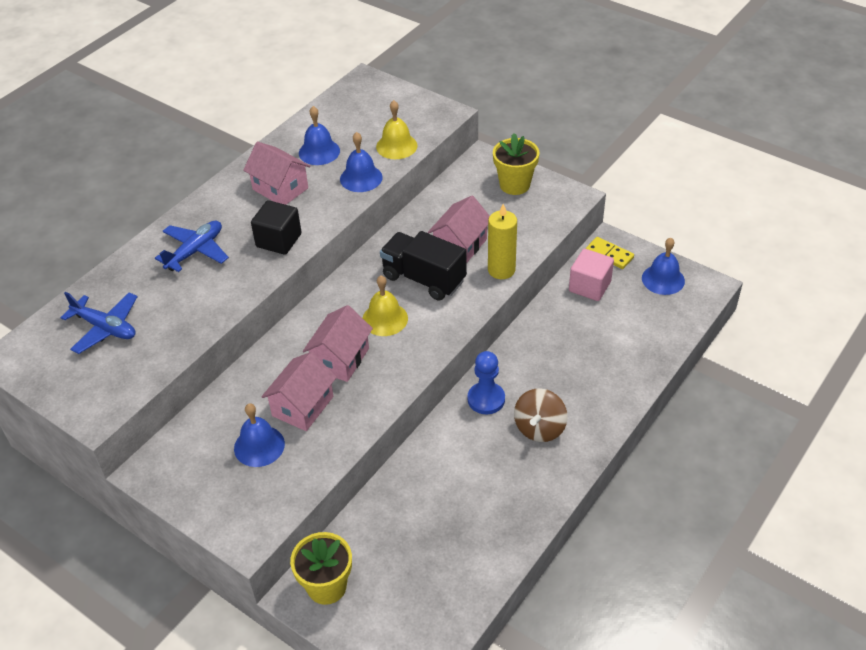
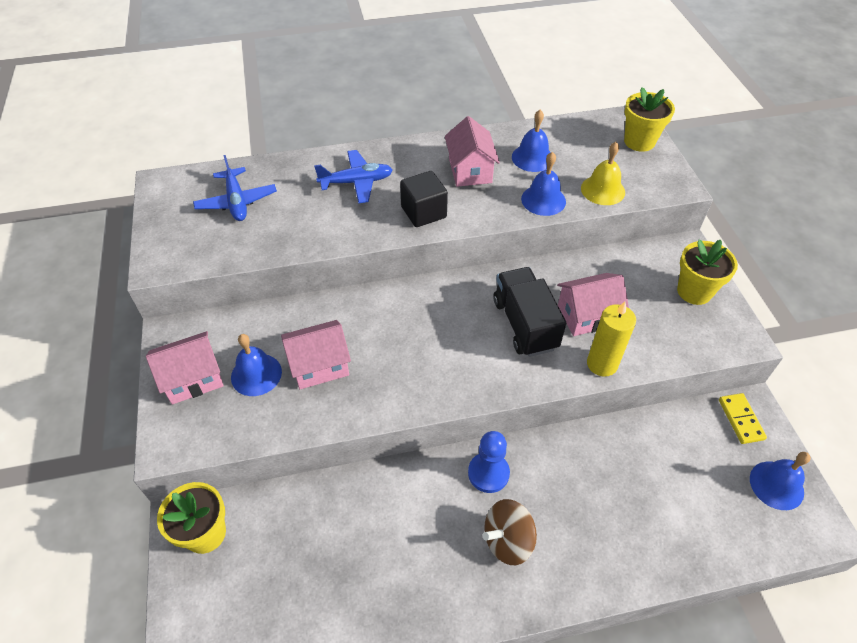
camera: 40 degrees right, 5 degrees up
(340, 359) = (387, 347): pink house -> pink house (193, 379)
(385, 319) = (457, 337): yellow bell -> none
(387, 95) = (639, 141): none -> yellow flower pot
(589, 286) = (690, 437): pink cube -> none

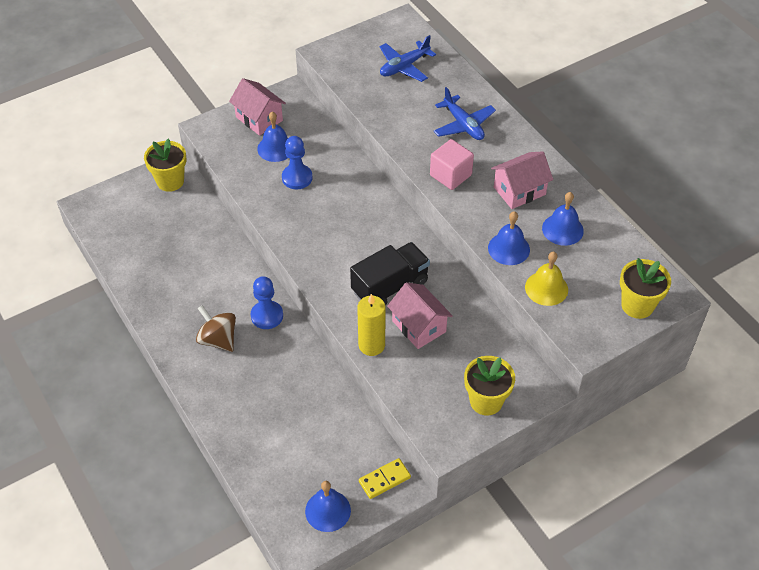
camera: 70 degrees right, 0 degrees up
(319, 365) = (297, 178): pink house -> blue pawn
(423, 212) = (450, 175): black cube -> pink cube

